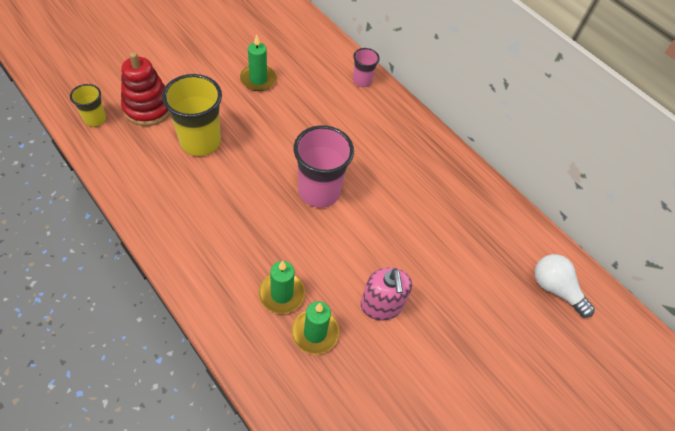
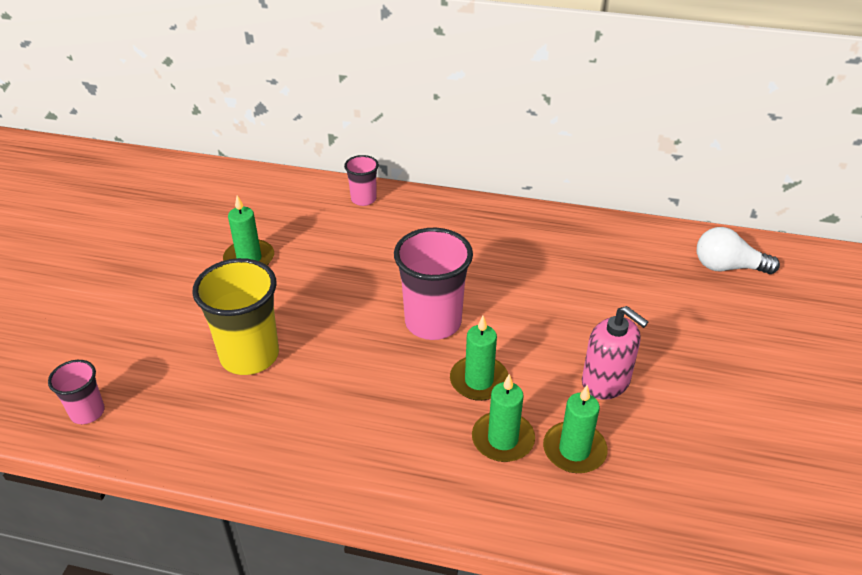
camera: 30 degrees left, 15 degrees down
(95, 119) = (87, 412): yellow cup -> pink cup
(148, 108) = (146, 360): red stacking toy -> none
(306, 248) = (479, 381): none -> green candle

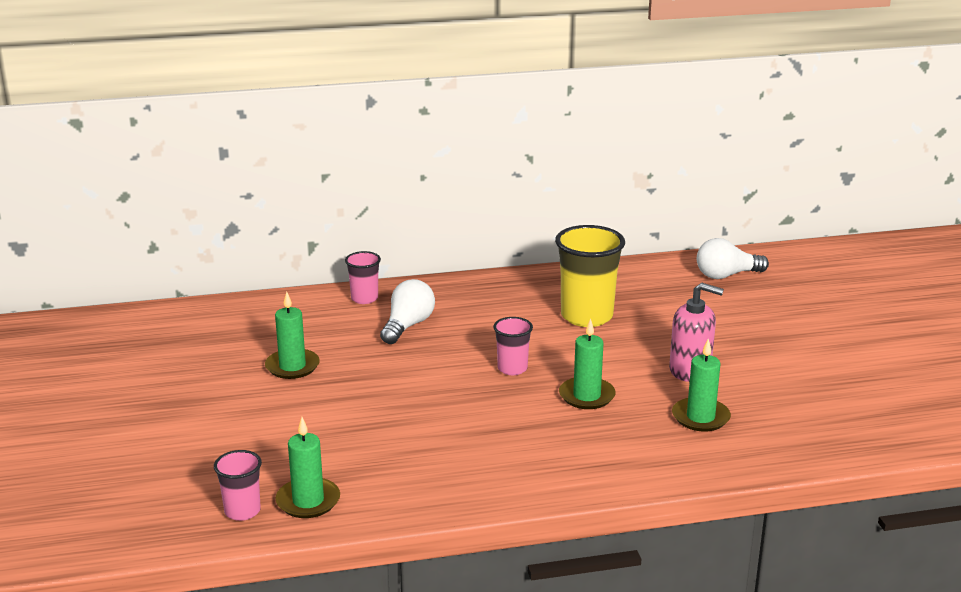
camera: 25 degrees left, 15 degrees down
(249, 355) = (363, 432): yellow cup -> yellow cup (586, 316)
(377, 241) = (408, 326): none -> white light bulb
(433, 322) = (512, 368): pink cup -> pink cup, size x0.53
(503, 439) = (639, 426): green candle -> green candle (308, 501)

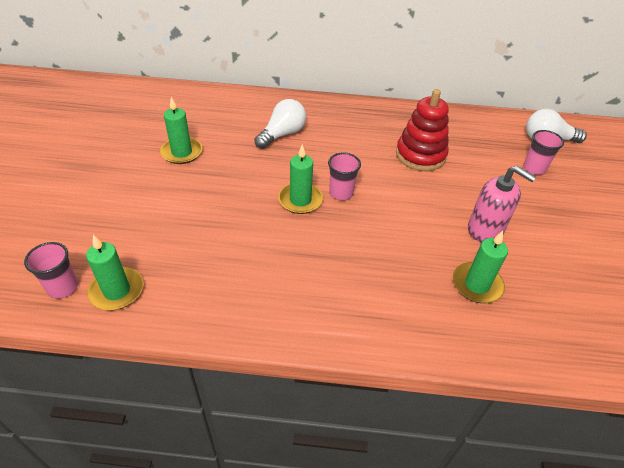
camera: 15 degrees right, 20 degrees up
(364, 298) = (264, 103): pink cup -> pink cup (534, 168)
(586, 316) = (420, 155): yellow cup -> red stacking toy
(586, 396) = (388, 236): green candle -> green candle (300, 200)

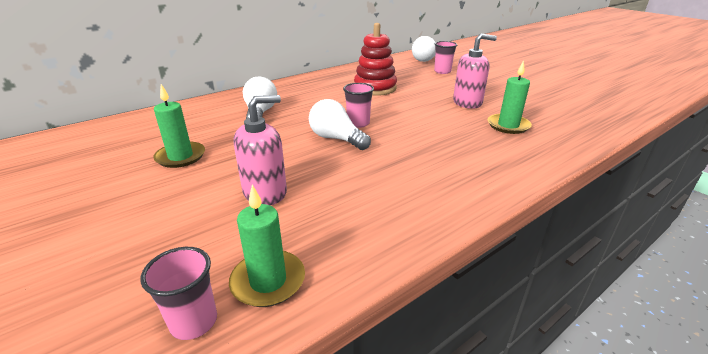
camera: 40 degrees left, 15 degrees down
(191, 221) = (265, 192): none -> pink soap dispenser
(300, 200) = (336, 139): green candle -> white light bulb

